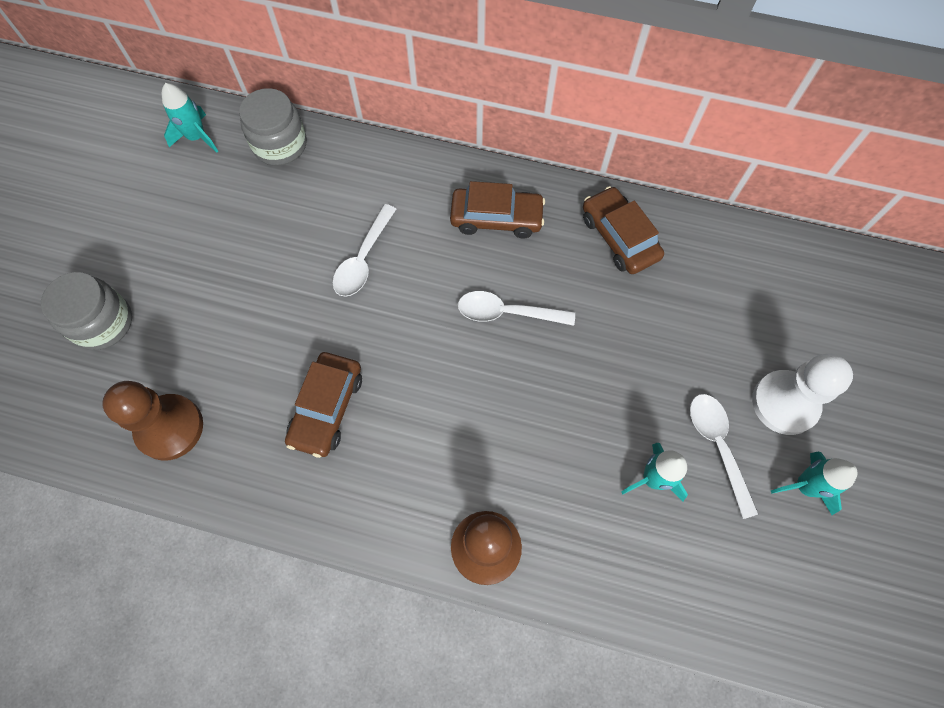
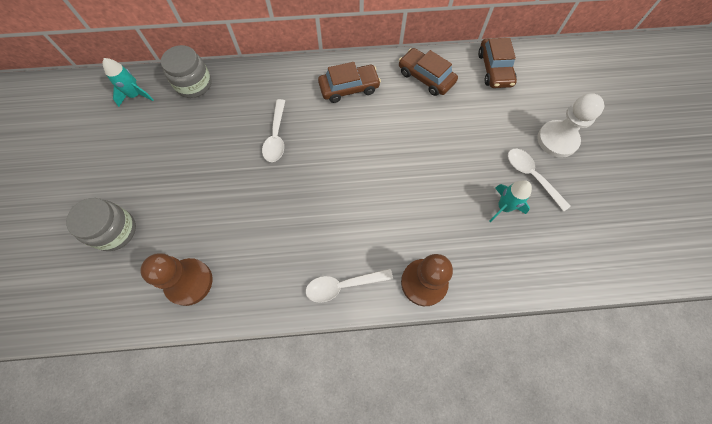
camera: 20 degrees left, 0 degrees up
(327, 408) = (289, 234): brown car -> brown car (494, 69)
(507, 313) = (378, 140): white spoon -> white spoon (343, 285)
(805, 486) = (588, 181): turquoise rocket -> none

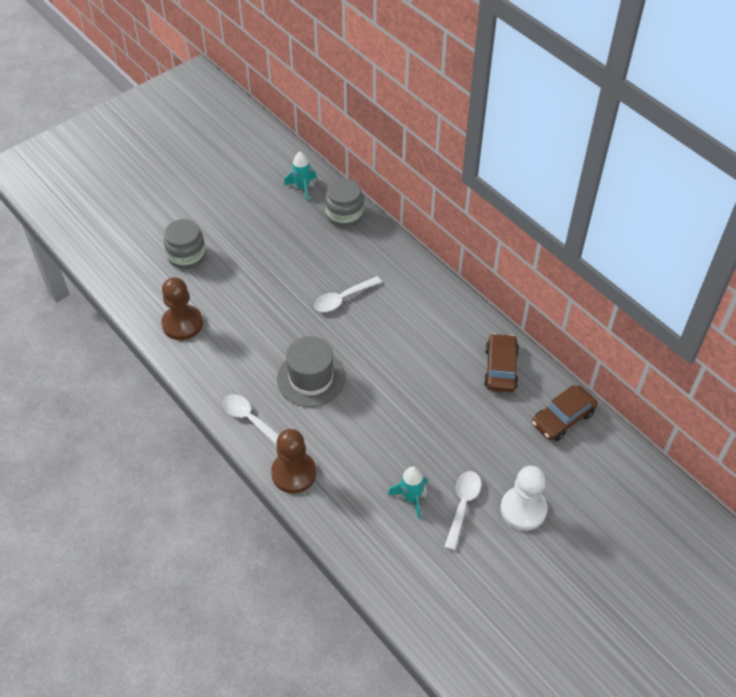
camera: 55 degrees right, 15 degrees down
(337, 209) = (311, 378): none -> grey hat
(349, 88) = (435, 318): brown car -> none

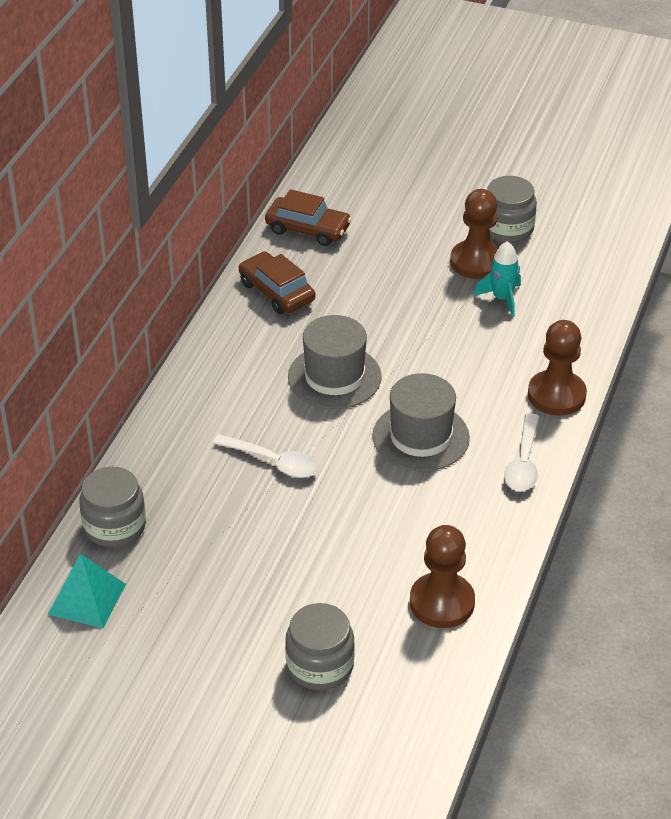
camera: 120 degrees left, 10 degrees down
(302, 188) = (87, 599): turquoise rocket -> turquoise pyramid
(395, 361) = (334, 377): none -> grey hat
(462, 505) = (477, 262): white spoon -> brown pawn
(491, 550) = (507, 228): none -> grey jar
(500, 368) = (276, 292): brown car -> brown car turned 75 degrees clockwise
(523, 509) = (443, 222): white pawn -> none

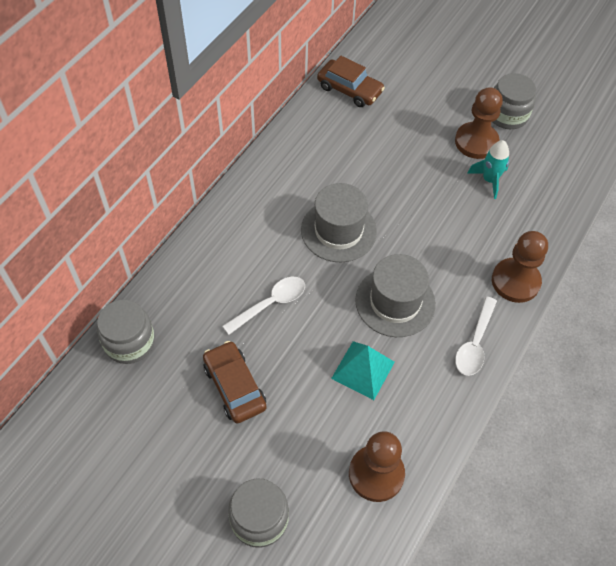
camera: 10 degrees right, 15 degrees up
(87, 599) = (88, 410): turquoise pyramid -> turquoise pyramid (363, 370)
(273, 462) = (270, 304): white spoon -> white spoon turned 75 degrees counterclockwise
(276, 292) = (312, 143): brown car -> brown car (234, 386)

